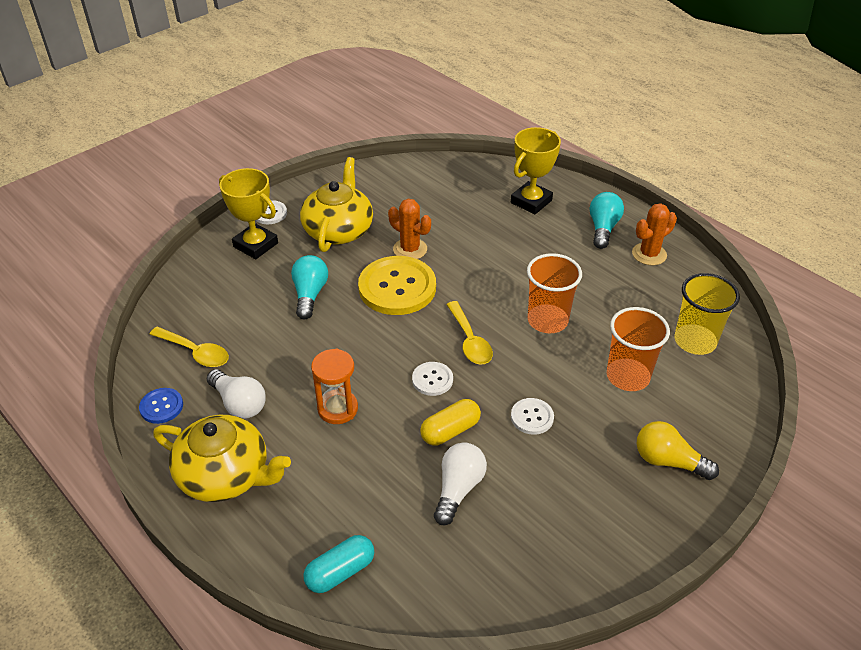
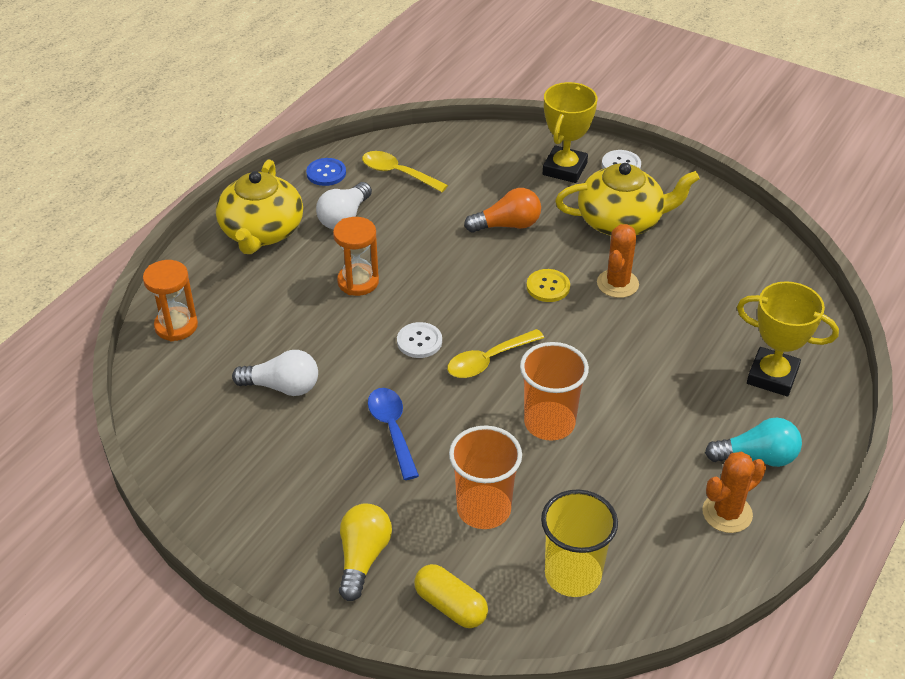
camera: 75 degrees right, 0 degrees up
(195, 352) = (397, 173): yellow spoon -> yellow spoon turned 105 degrees clockwise
(310, 294) = (507, 225): turquoise light bulb -> orange light bulb
(340, 572) = (176, 326): turquoise capsule -> orange hourglass
(397, 287) = (548, 287): yellow button -> yellow button, size x0.48
(450, 430) = (354, 368): yellow capsule -> yellow capsule (450, 606)
(532, 417) = (392, 429): white button -> blue spoon
(649, 254) = (727, 513): orange cactus -> orange cactus turned 75 degrees counterclockwise

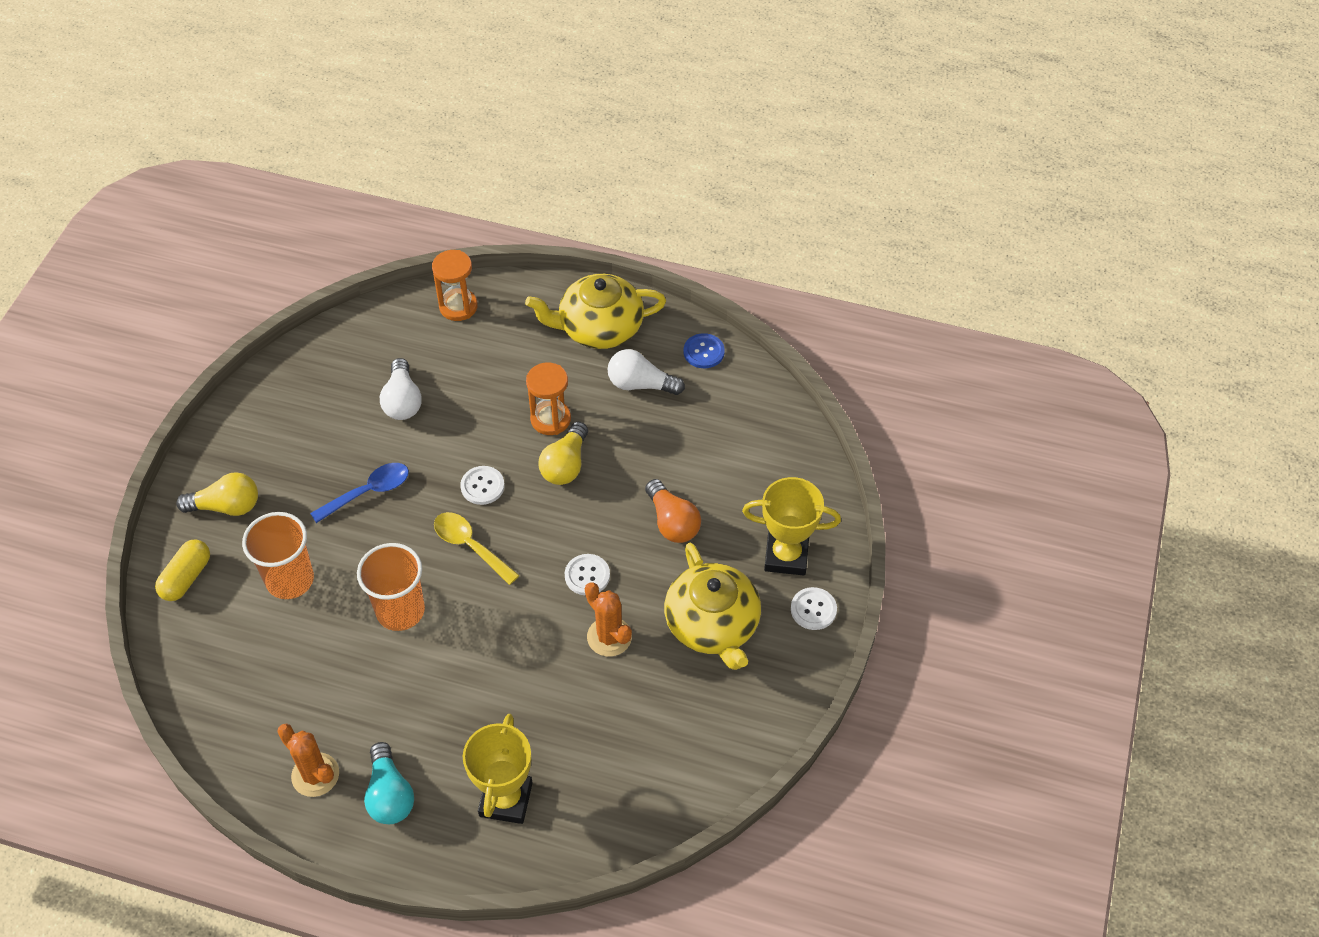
camera: 75 degrees right, 10 degrees up
(397, 173) = (724, 410): yellow spoon -> none
(417, 280) = (565, 465): none -> yellow light bulb
(548, 287) = (587, 575): yellow button -> white button
(573, 575) = (228, 660): yellow cup -> none
(617, 284) = (609, 637): orange cactus -> orange cactus turned 45 degrees clockwise

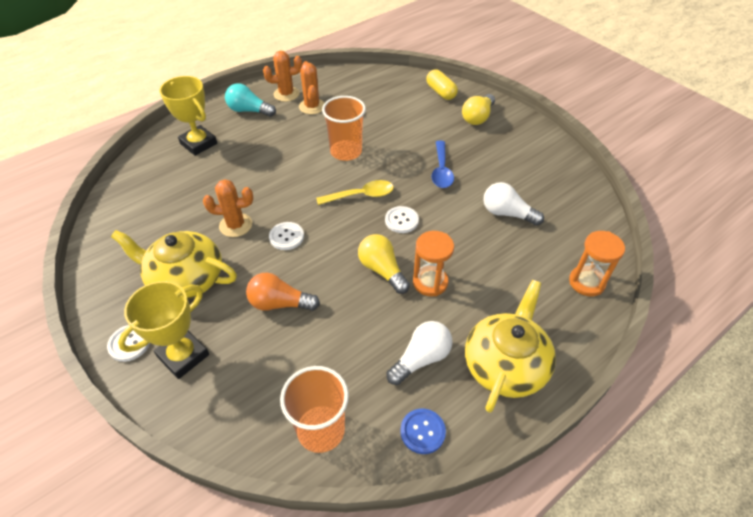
camera: 125 degrees right, 5 degrees down
(290, 580) = (406, 122): orange cup -> orange cup (321, 430)
(325, 717) = (312, 106): none -> orange cactus

